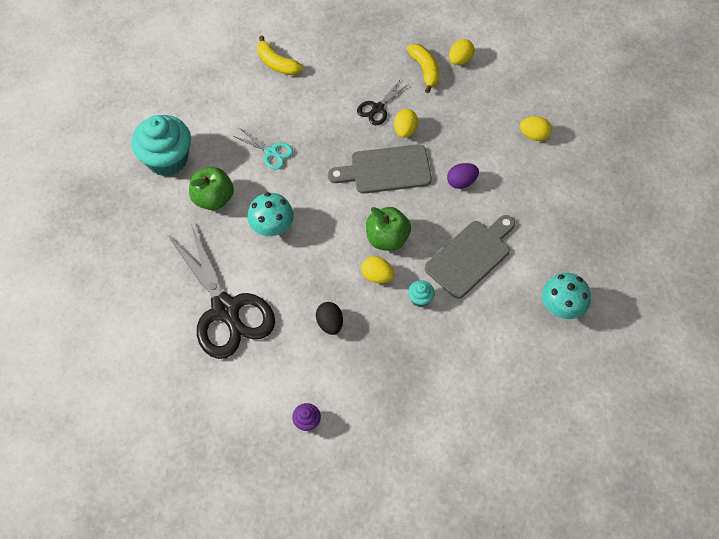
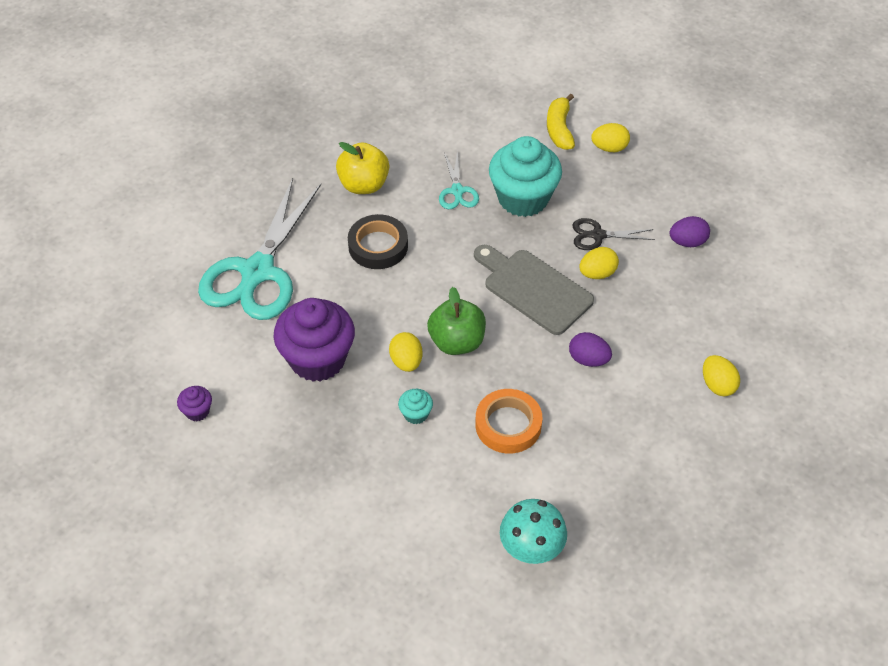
camera: 50 degrees right, 10 degrees down
(167, 159) = (370, 126): turquoise cupcake -> turquoise cupcake (523, 198)
(213, 198) = (364, 185): green apple -> yellow apple
(225, 309) = (257, 272): black scissors -> turquoise scissors
(272, 226) = (378, 246): turquoise mushroom -> black tape
(330, 323) = (317, 359): black egg -> purple cupcake
(425, 70) = (687, 242): yellow banana -> purple egg
(460, 59) = (735, 261): yellow egg -> yellow egg (609, 148)
(470, 256) = (508, 425): grey cutting board -> orange tape

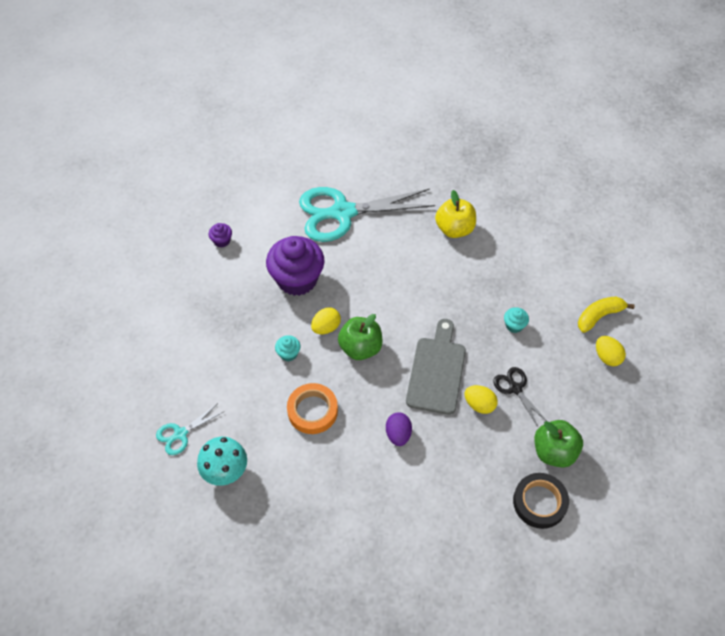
camera: 60 degrees right, 5 degrees up
(378, 246) = (409, 263): black tape -> black tape (539, 502)
(457, 191) = (490, 283): turquoise scissors -> turquoise scissors (180, 434)
(523, 198) = (514, 325): turquoise cupcake -> turquoise cupcake, size x0.42
(687, 242) = (554, 452): purple egg -> green apple
(717, 385) = (431, 531): yellow egg -> none

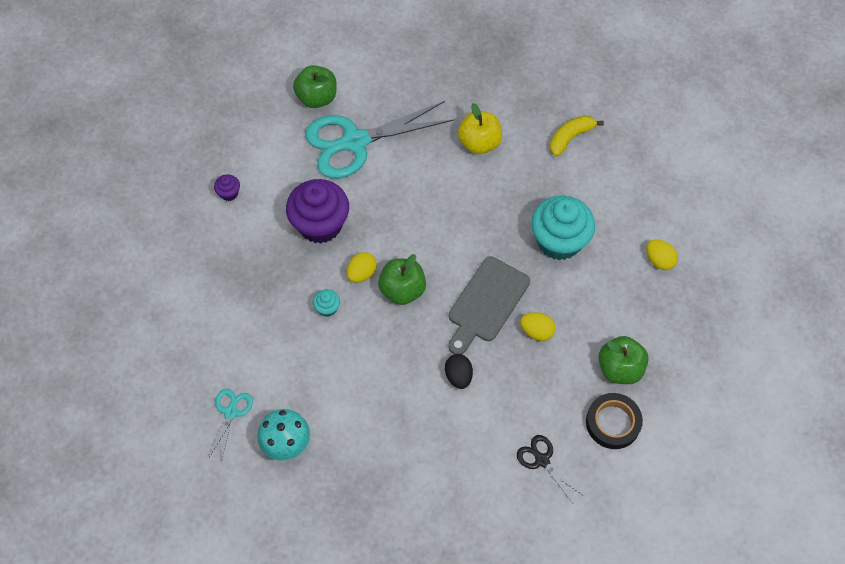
camera: 10 degrees left, 5 degrees up
(180, 434) = (231, 412): turquoise scissors -> turquoise scissors turned 150 degrees clockwise
(312, 411) = (365, 365): orange tape -> none
(316, 171) = (317, 98): none -> green apple
(398, 434) = (458, 376): purple egg -> black egg
(436, 371) = (486, 303): grey cutting board -> grey cutting board turned 150 degrees counterclockwise
(514, 325) = (559, 241): turquoise cupcake -> turquoise cupcake, size x2.37
(515, 388) = (570, 309): black scissors -> black scissors (542, 460)
(599, 316) = (645, 218): yellow banana -> yellow banana (570, 138)

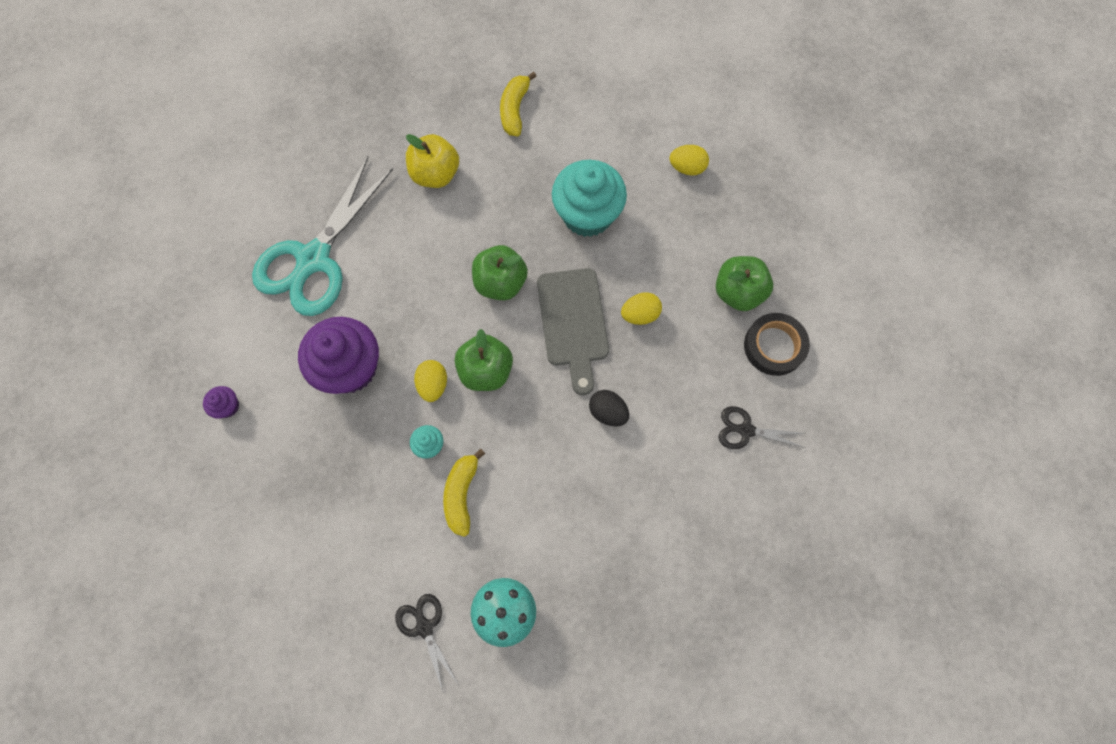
camera: 40 degrees left, 10 degrees up
(231, 412) = (424, 627): turquoise scissors -> black scissors
(317, 98) = (236, 242): green apple -> green apple (500, 283)
(321, 353) = (462, 494): none -> yellow banana

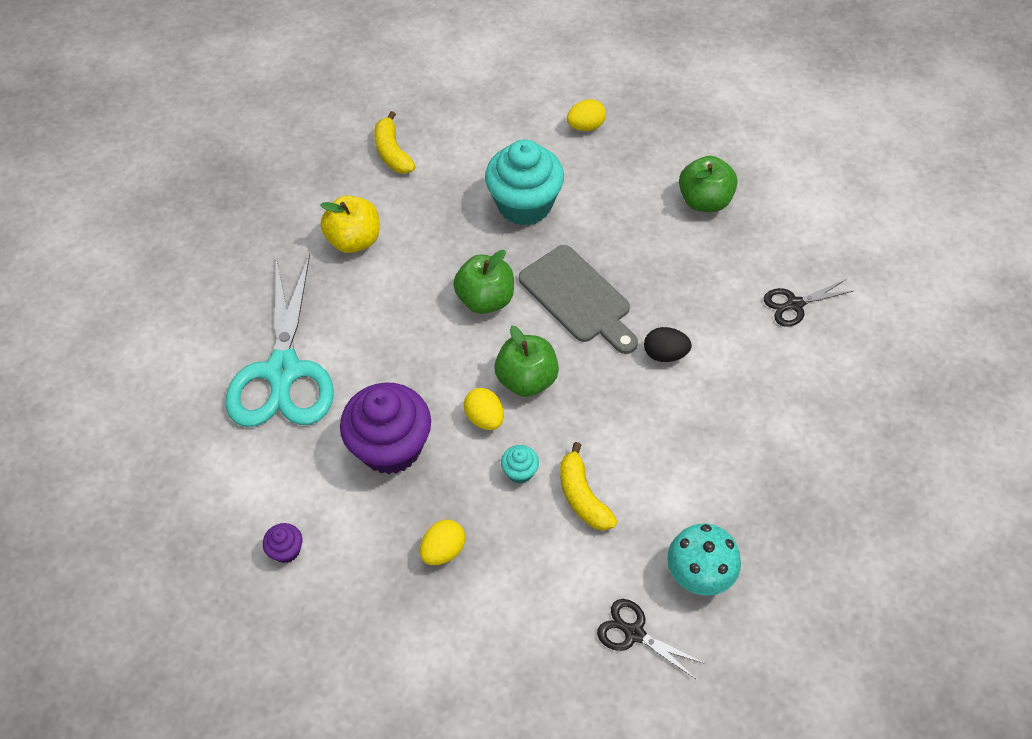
camera: 30 degrees left, 15 degrees down
(640, 314) = (633, 261): yellow egg -> yellow egg (443, 550)
(774, 346) = (767, 227): black tape -> none

